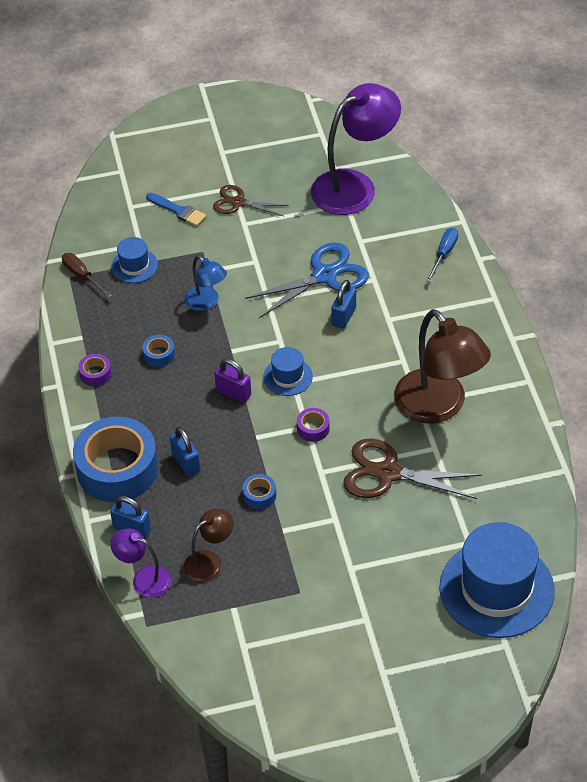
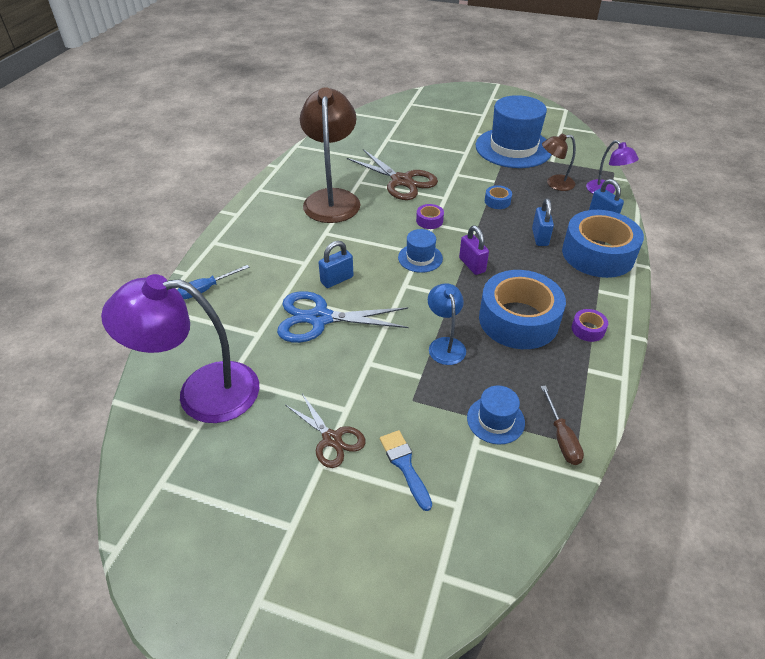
camera: 150 degrees left, 5 degrees down
(159, 354) = (518, 320): blue tape -> blue tape, size x2.47
(496, 589) = (392, 120): blue hat -> blue hat (513, 148)

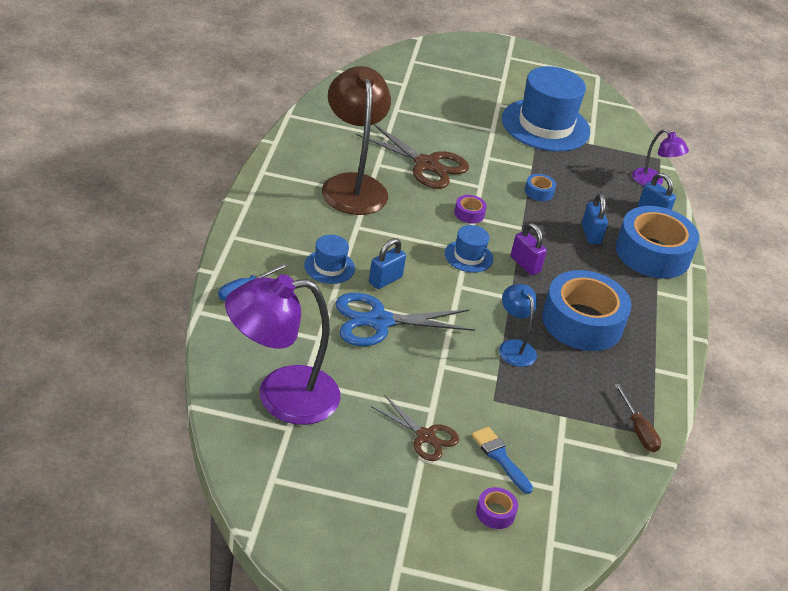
camera: 15 degrees left, 5 degrees down
(495, 420) = (576, 416): blue hat -> blue hat (329, 267)
(554, 183) = (597, 171): brown lamp -> none
(588, 329) = (651, 331): purple tape -> purple tape (495, 513)

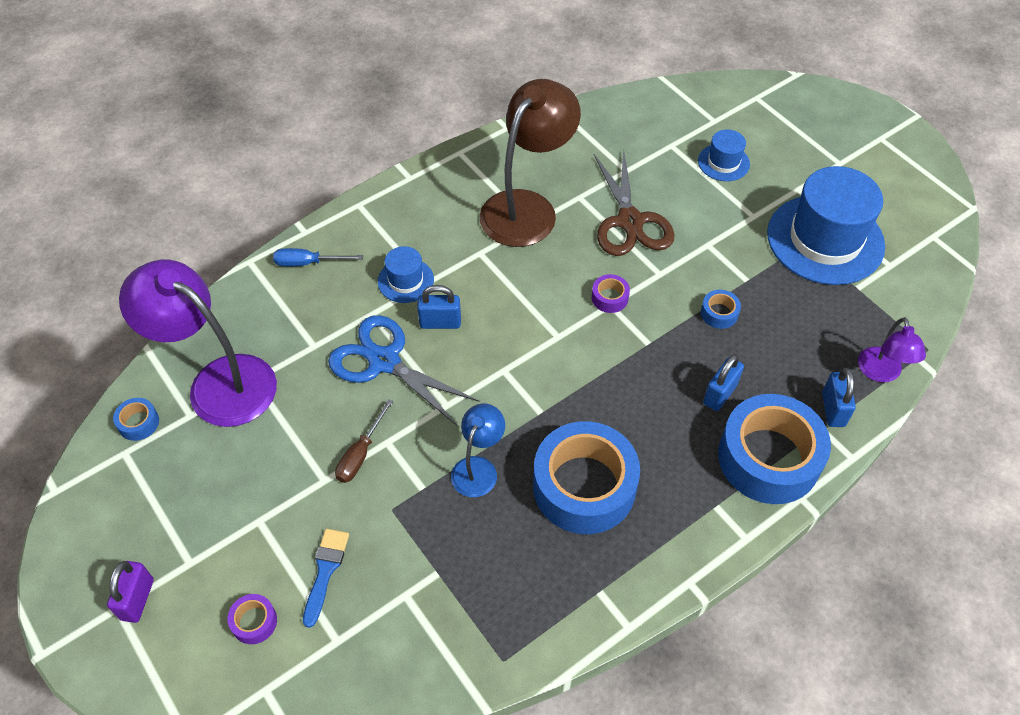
camera: 50 degrees right, 15 degrees up
(257, 455) = (138, 423): none -> blue tape
(425, 436) = (287, 502): brown scissors -> none
(468, 256) = (552, 344): blue hat -> blue hat (723, 162)
(525, 264) = (601, 386): purple padlock -> purple padlock (137, 599)
(638, 430) = (494, 644): brown screwdriver -> brown screwdriver (360, 454)

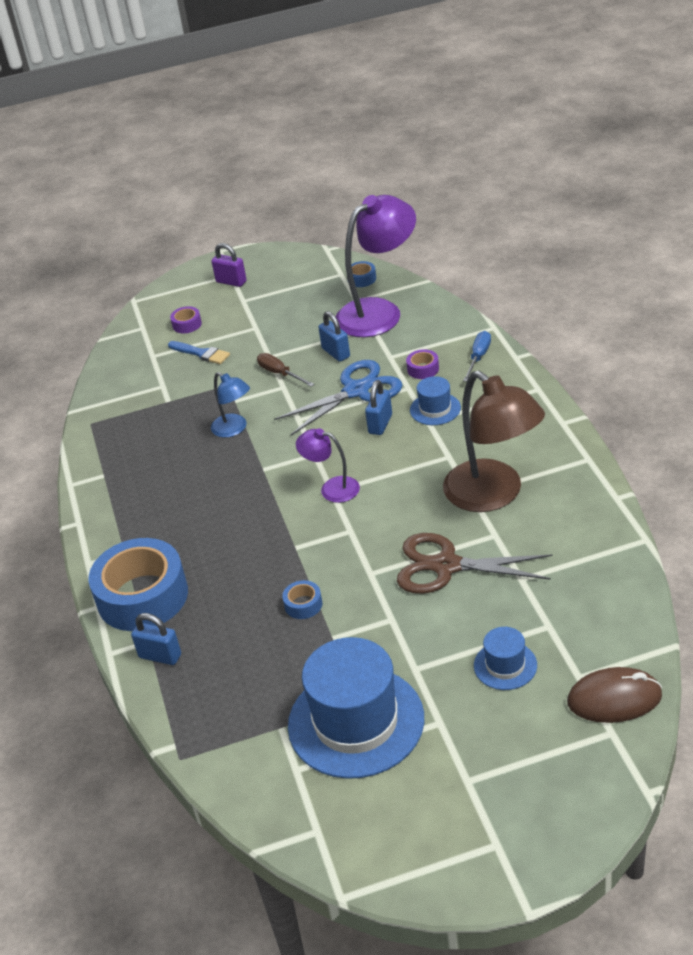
camera: 115 degrees right, 15 degrees down
(584, 486) = (185, 481): blue tape -> none
(609, 298) = (357, 532): purple tape -> purple tape (423, 369)
(720, 394) = (219, 581): blue padlock -> blue padlock (336, 353)
(726, 100) = (614, 699): none -> brown mouse
(881, 373) = (175, 707): purple lamp -> purple lamp (332, 488)

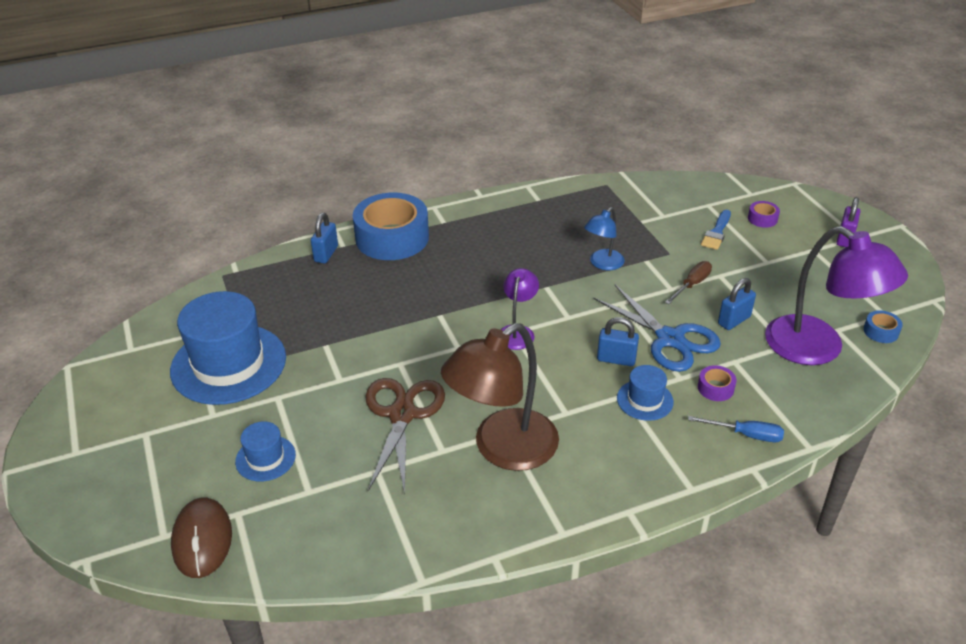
camera: 80 degrees right, 0 degrees up
(303, 604) = (367, 325): blue tape -> none

